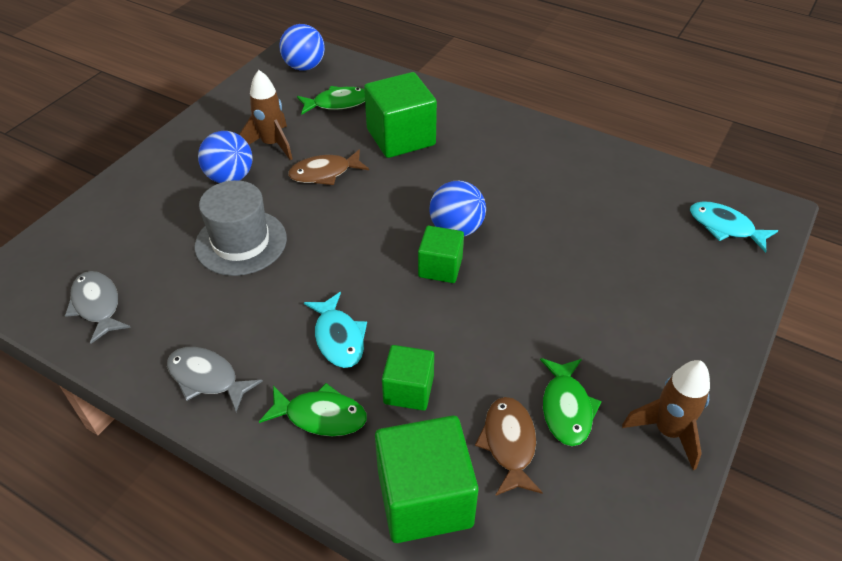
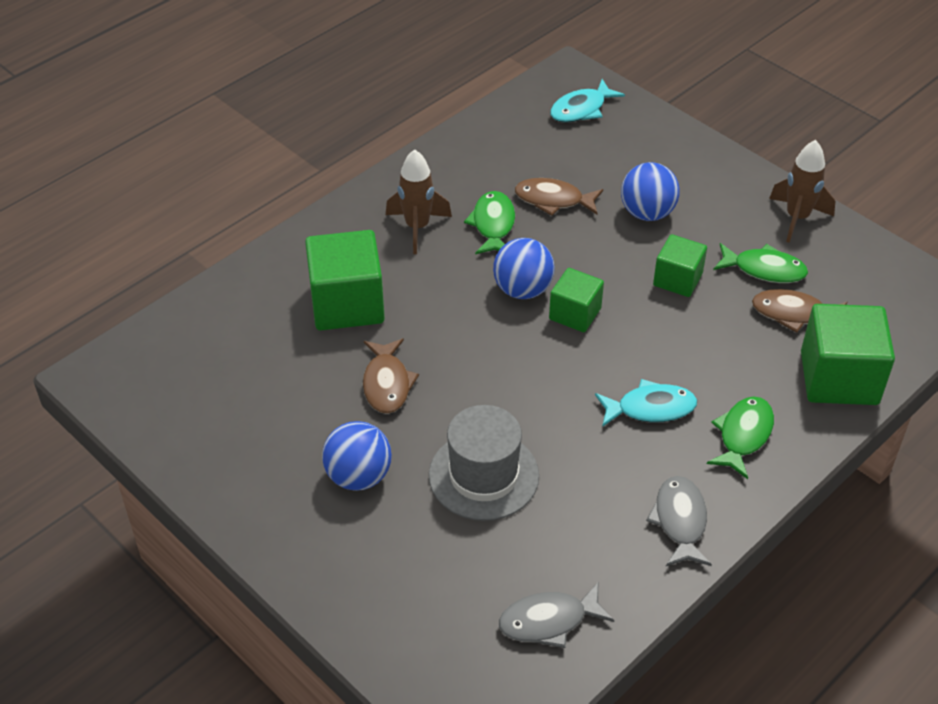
camera: 75 degrees left, 0 degrees up
(207, 378) = (680, 521): grey fish -> grey fish turned 135 degrees clockwise
(272, 144) = (308, 427): brown rocket -> brown rocket (417, 227)
(304, 67) = (144, 373): blue ball -> blue ball (647, 213)
(337, 103) = (248, 351): green fish -> green fish (493, 224)
(408, 390) = (725, 367): green cube -> green cube (677, 279)
(582, 229) = (553, 200): none -> brown fish

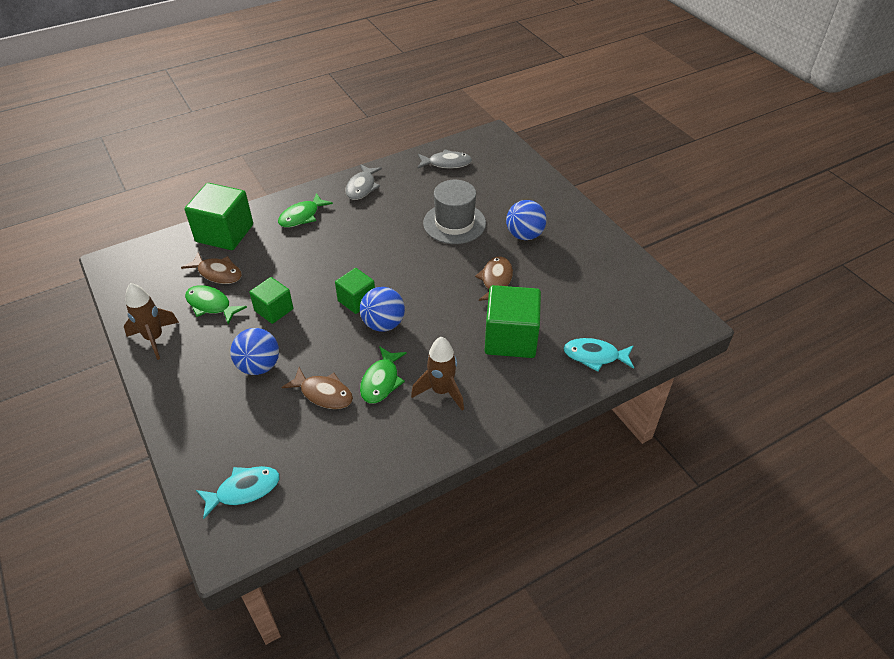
camera: 165 degrees left, 0 degrees up
(650, 408) = (343, 238): turquoise fish -> turquoise fish (594, 356)

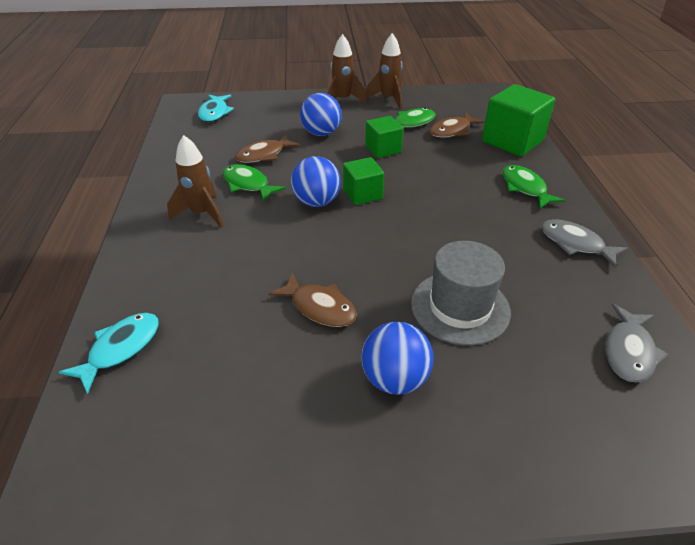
camera: 115 degrees right, 5 degrees down
(169, 377) = (343, 100): none -> brown rocket
(510, 338) = (218, 284): green cube -> none

